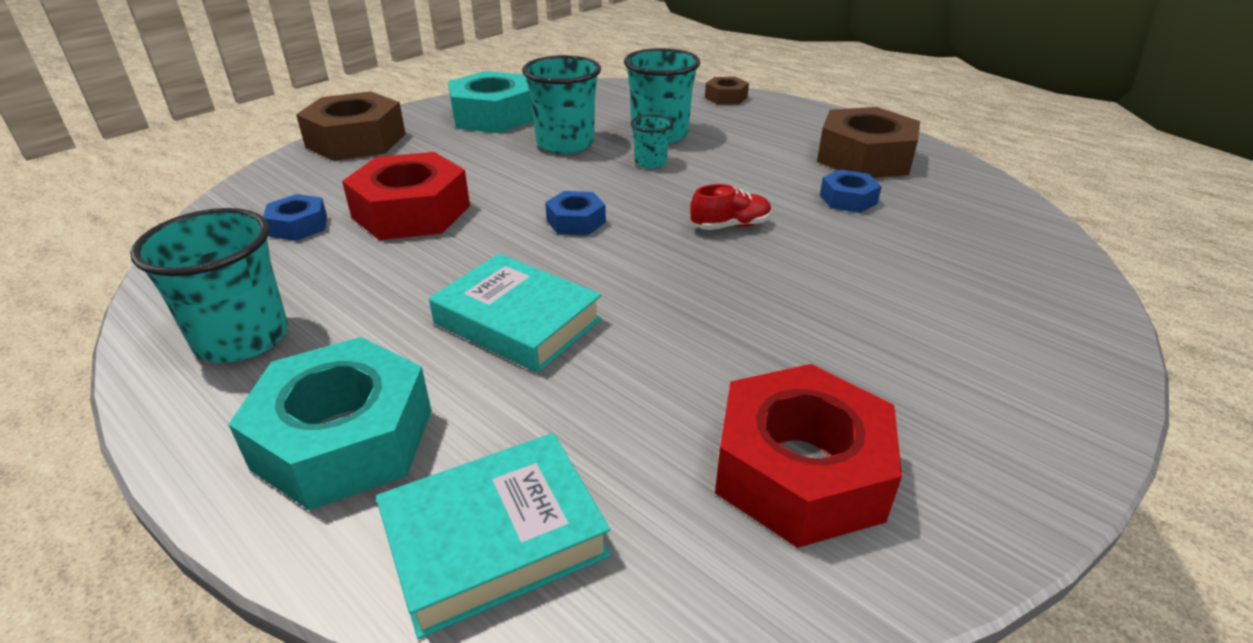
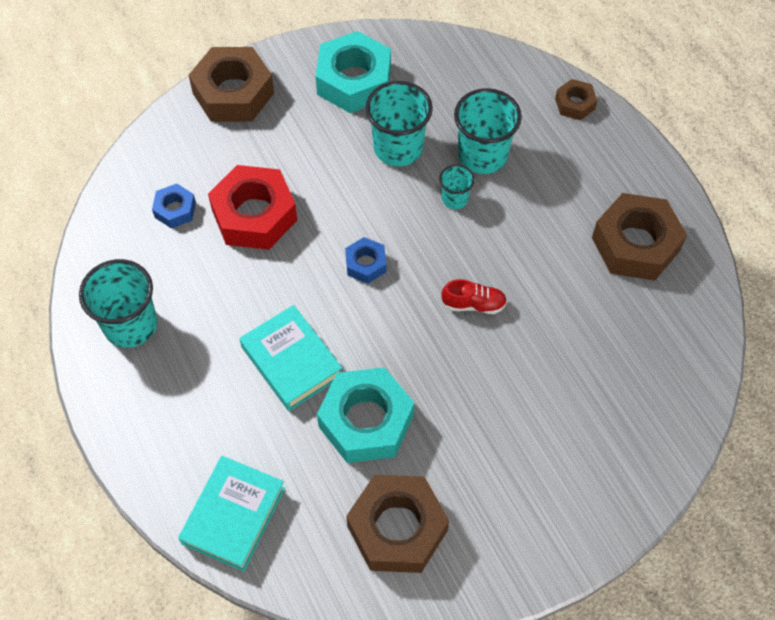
camera: 20 degrees right, 25 degrees up
(344, 439) = (175, 426): turquoise nut -> turquoise nut (366, 421)
(494, 538) = (233, 515): turquoise book -> turquoise book turned 60 degrees counterclockwise
(800, 471) = (397, 528): red nut -> brown nut
(848, 199) = (582, 298): blue nut -> none

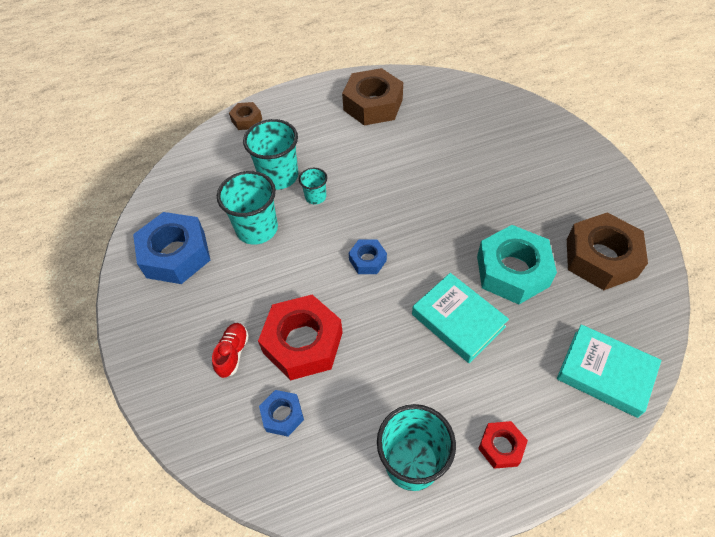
camera: 80 degrees left, 5 degrees down
(147, 405) = (501, 446): none -> red nut
(233, 93) = (155, 355): brown nut -> none
(291, 361) = (458, 320): turquoise book -> turquoise book turned 75 degrees clockwise
(354, 81) = (176, 254): turquoise nut -> blue nut
(474, 304) = (412, 195): red shoe -> red shoe (233, 353)

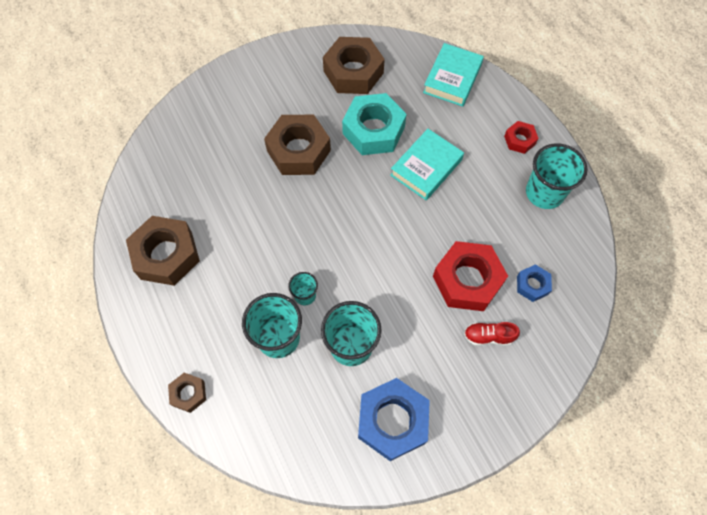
camera: 100 degrees left, 10 degrees up
(367, 260) = (376, 239): blue nut -> none
(483, 200) = (298, 150): none -> brown nut

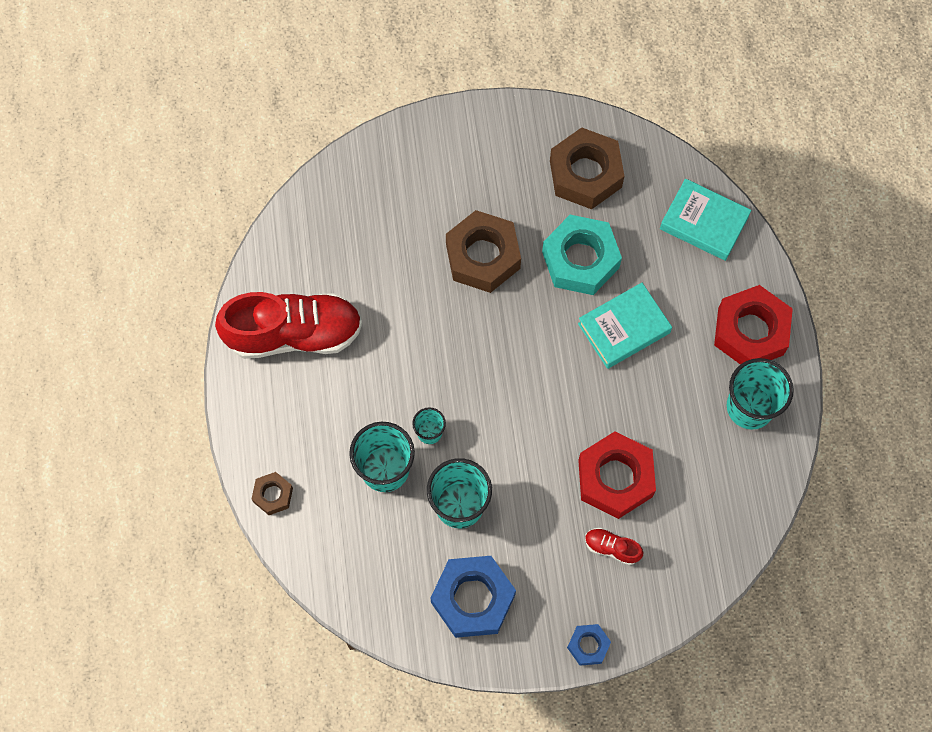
camera: 20 degrees right, 5 degrees up
(166, 255) = (294, 334): brown nut -> red shoe
(452, 78) = (704, 223): turquoise book -> turquoise book turned 75 degrees clockwise
(519, 140) = (750, 331): red nut -> red nut, size x1.98
(532, 285) = (686, 509): blue nut -> blue nut (588, 645)

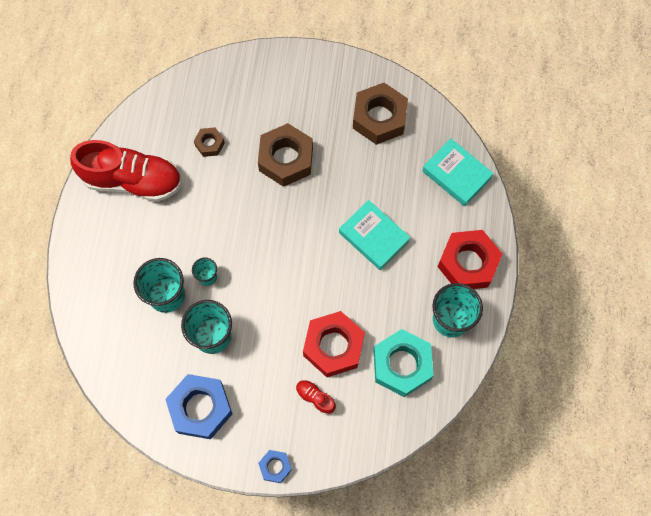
camera: 15 degrees right, 0 degrees up
(273, 495) = (80, 293): brown nut -> brown nut (209, 144)
(580, 260) = (356, 179): turquoise nut -> turquoise nut (402, 365)
(624, 328) = (373, 237): turquoise book -> turquoise book turned 60 degrees clockwise

